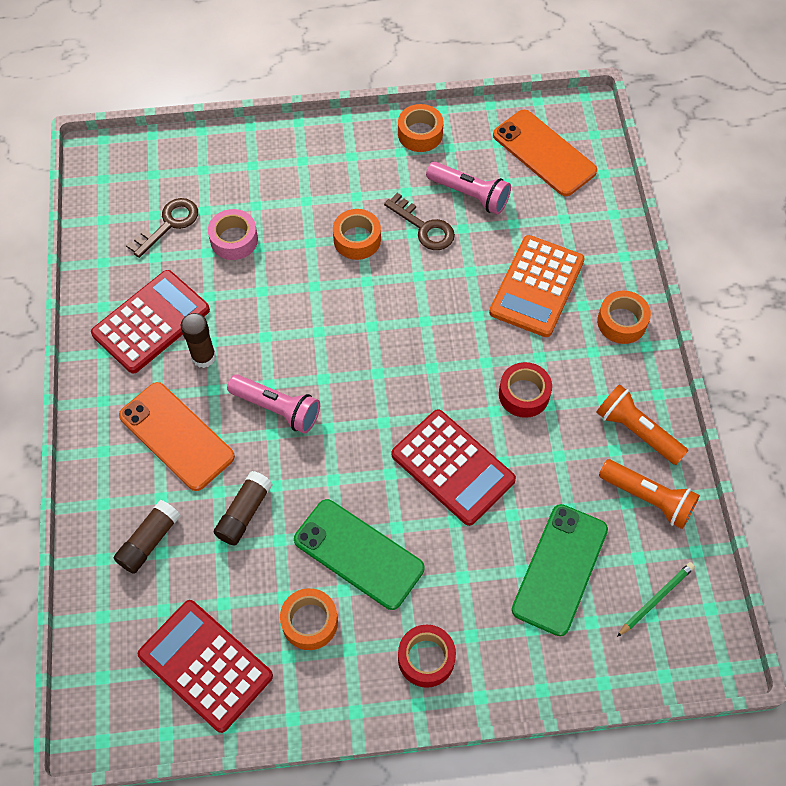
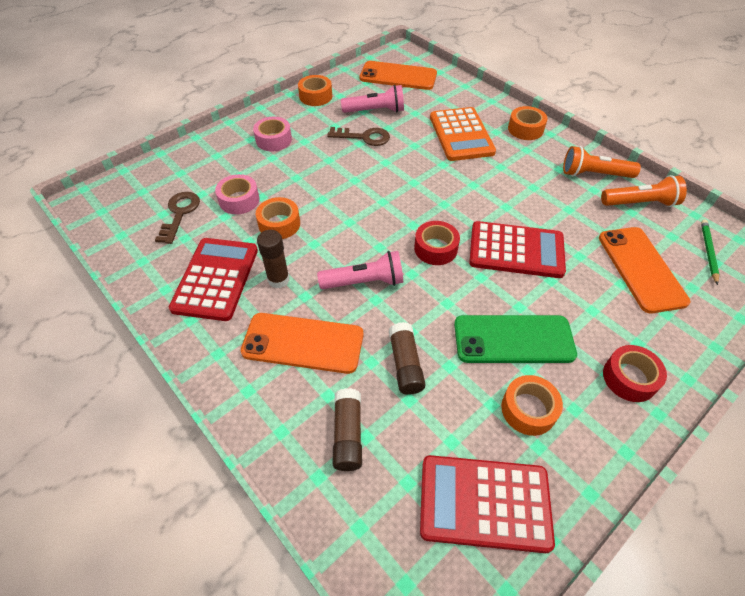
camera: 35 degrees left, 10 degrees down
(325, 176) = (273, 140): none -> pink tape
(357, 239) = (327, 162): orange tape -> orange tape (279, 224)
(524, 394) = (513, 189): red tape -> red tape (435, 248)
(560, 569) = (641, 269): green phone -> orange phone

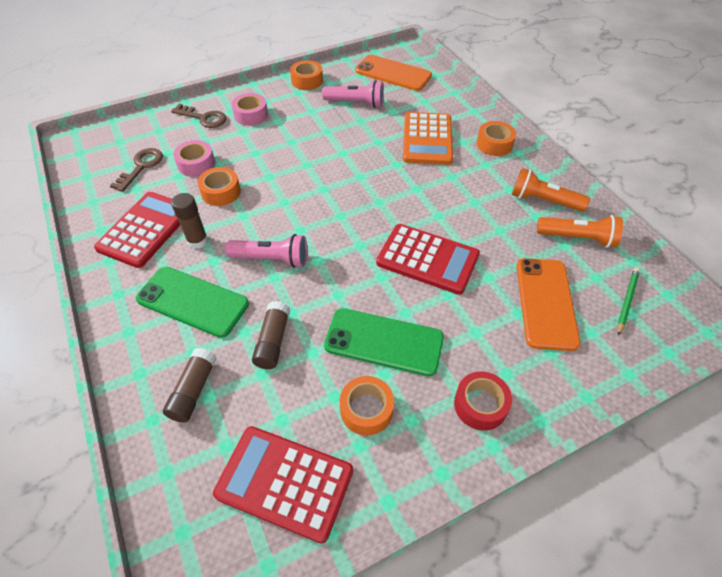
camera: 15 degrees right, 0 degrees up
(303, 343) = (193, 301): orange phone -> green phone
(364, 137) = (333, 126): brown key -> brown key (203, 118)
(435, 248) = (351, 242): red tape -> none

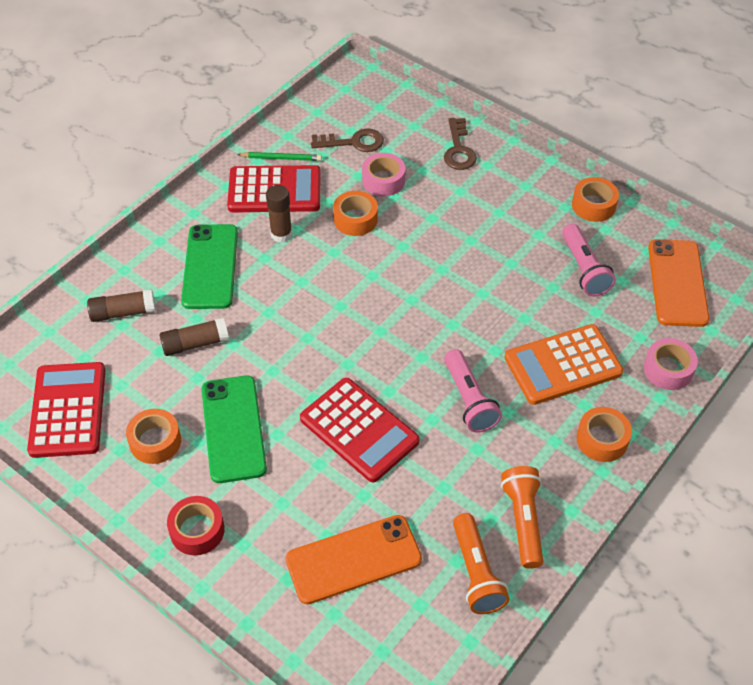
camera: 65 degrees right, 0 degrees up
(251, 115) = (492, 185): pink tape -> pink tape (668, 369)
(271, 259) = (289, 300): pink flashlight -> pink flashlight (469, 400)
(427, 259) = (359, 430): red calculator -> red calculator turned 45 degrees counterclockwise
(627, 301) = (398, 644): green pencil -> green pencil (281, 158)

